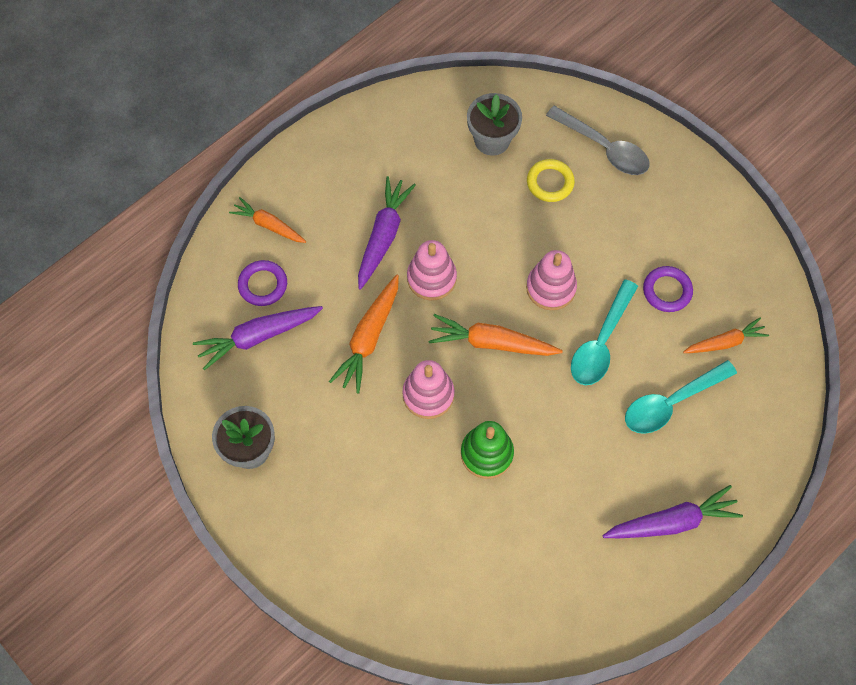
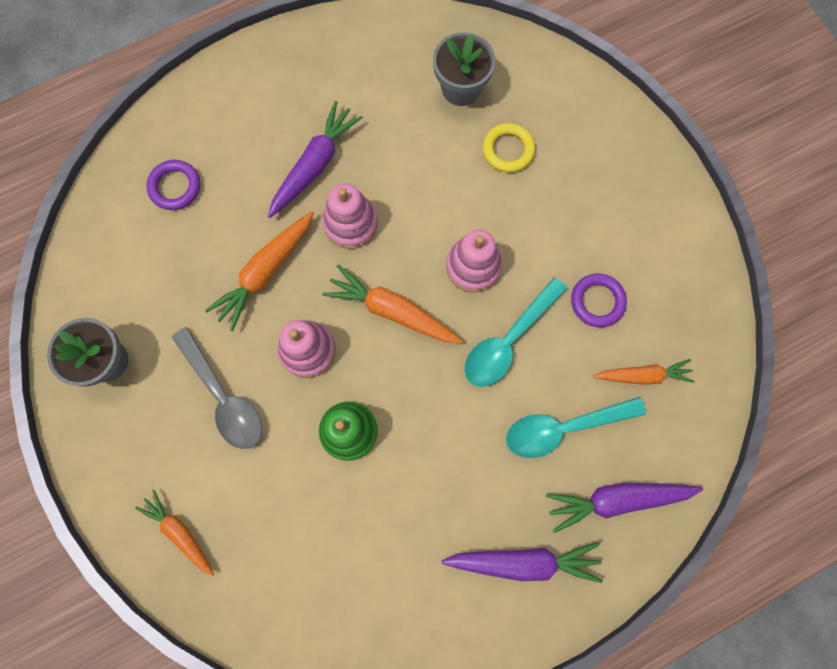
camera: 15 degrees right, 10 degrees up
(258, 337) = (153, 241): purple carrot -> purple carrot (617, 500)
(269, 225) = (201, 124): orange carrot -> orange carrot (180, 533)
(604, 148) = (578, 126): grey spoon -> grey spoon (224, 397)

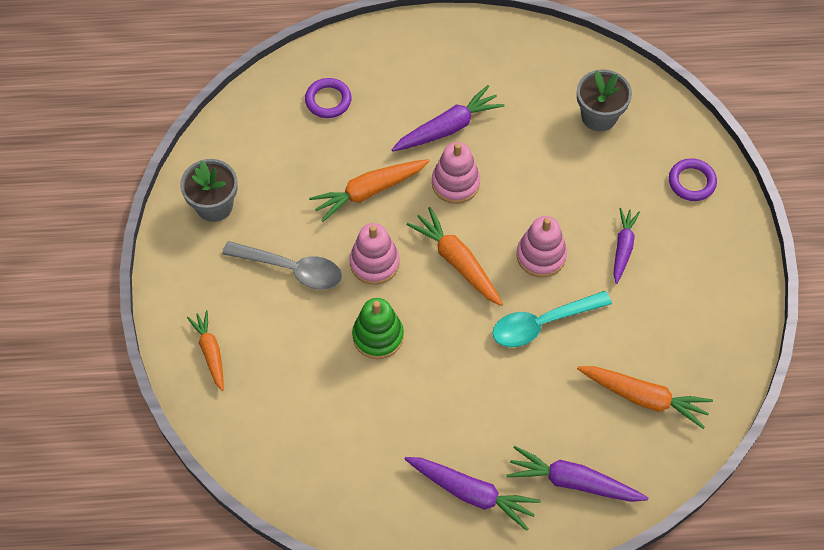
camera: 25 degrees right, 15 degrees down
(224, 397) = (291, 269): grey spoon -> grey spoon turned 60 degrees counterclockwise
(508, 150) = (615, 179): yellow ring -> none
(549, 222) = (623, 248): none -> purple carrot
(563, 428) = (555, 408): turquoise spoon -> none
(597, 301) = (633, 325): purple ring -> purple ring (691, 182)
(642, 375) = (643, 397): orange carrot -> orange carrot, size x1.50

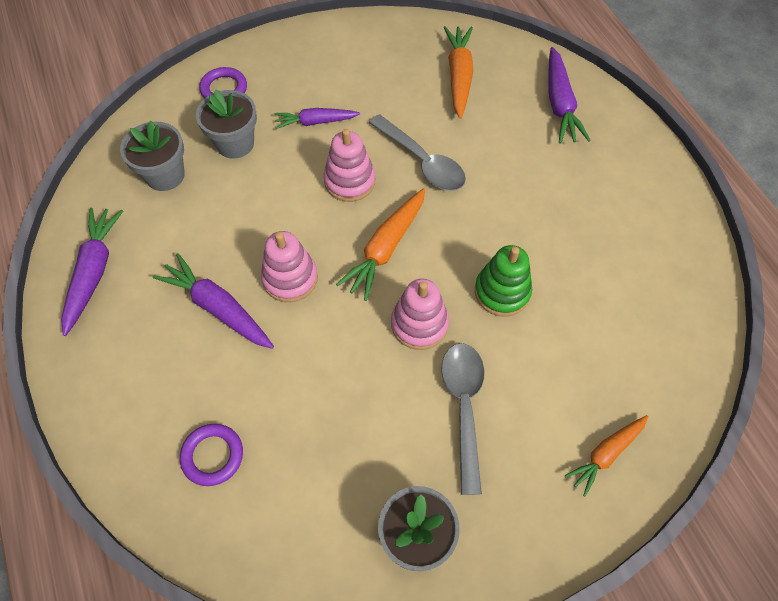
camera: 110 degrees left, 0 degrees up
(369, 191) = (330, 360): orange carrot -> none
(471, 493) = (612, 169): purple carrot -> purple carrot (93, 272)
(542, 323) = (422, 161): turquoise spoon -> grey spoon
(618, 176) = (235, 143): none -> grey flower pot

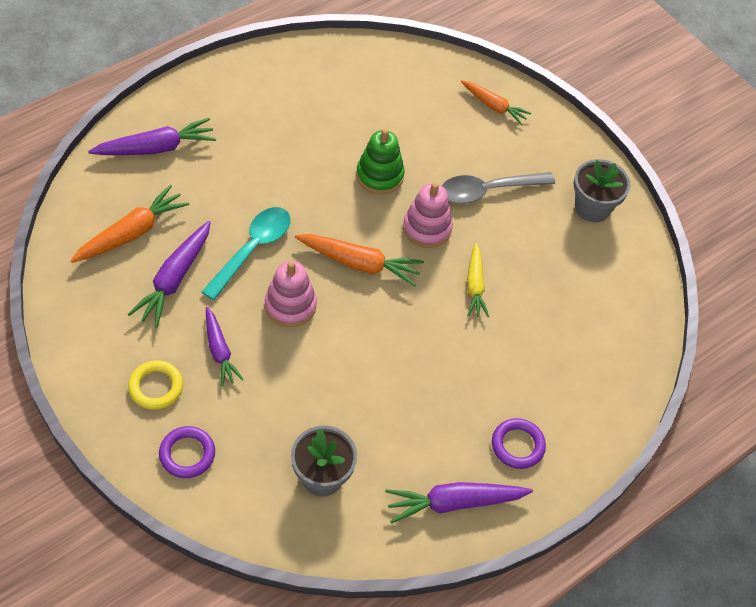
camera: 110 degrees left, 5 degrees down
(212, 456) = (586, 348): purple ring -> purple ring (517, 445)
(218, 308) = (458, 381): purple carrot -> purple carrot (174, 279)
(235, 143) = (264, 420): grey flower pot -> none
(290, 278) = (411, 331): pink stacking toy -> none
(293, 76) = (156, 387): none -> yellow ring
(330, 355) = (475, 285): none -> yellow carrot
(422, 161) = (252, 249): grey spoon -> turquoise spoon
(459, 76) = (131, 233): orange carrot -> orange carrot turned 150 degrees clockwise

